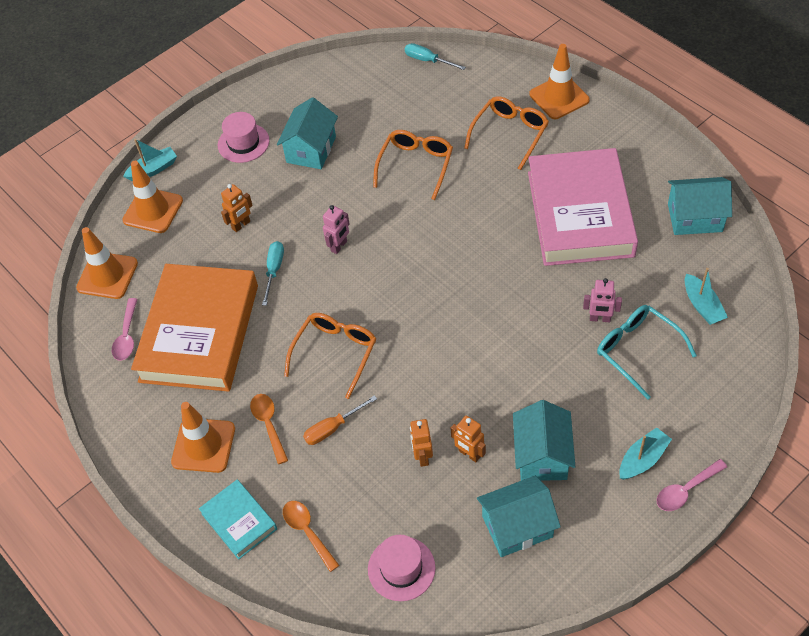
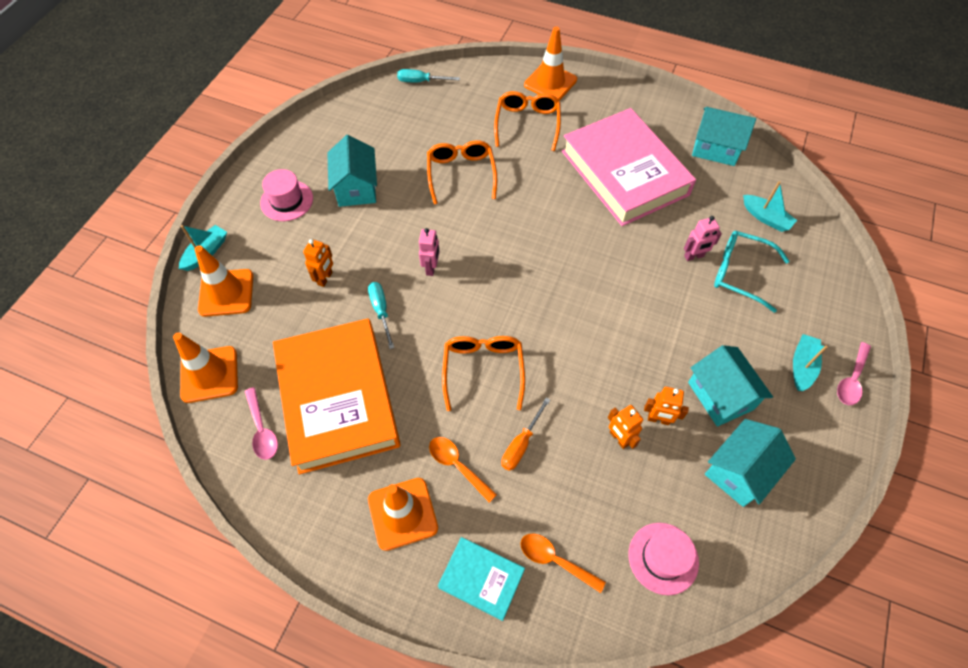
camera: 30 degrees left, 5 degrees up
(695, 217) = (715, 148): turquoise house -> turquoise house turned 45 degrees clockwise

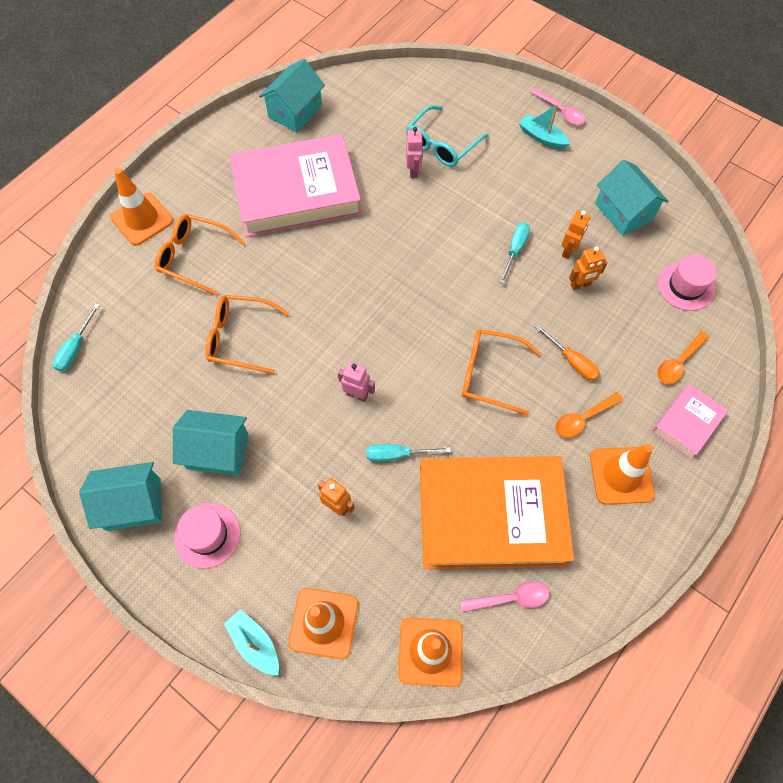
camera: 75 degrees left, 5 degrees up
(481, 579) = (687, 422): turquoise book -> pink book
(637, 366) = (515, 250): none -> turquoise screwdriver
(720, 395) = (556, 201): turquoise house -> turquoise house (133, 504)
(766, 218) = (389, 105): turquoise boat -> none

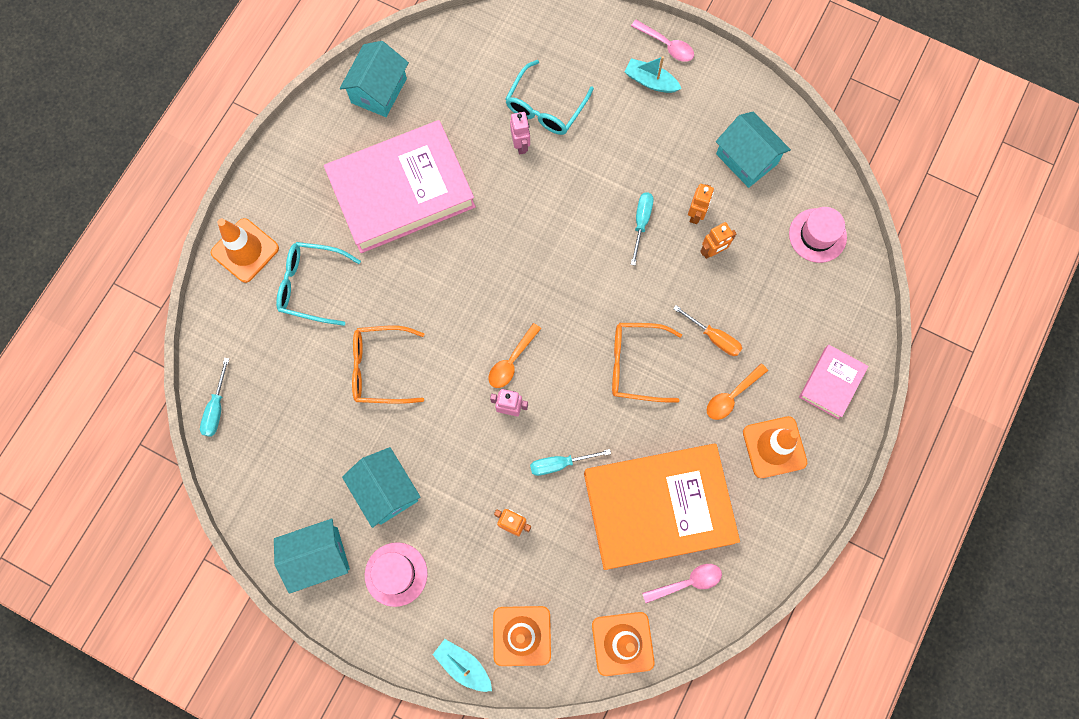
camera: 10 degrees left, 10 degrees up
(194, 257) = (311, 285): orange glasses -> turquoise glasses
(218, 451) = (386, 490): turquoise house -> turquoise house turned 60 degrees clockwise
(678, 363) = (817, 321): orange spoon -> orange spoon (511, 361)

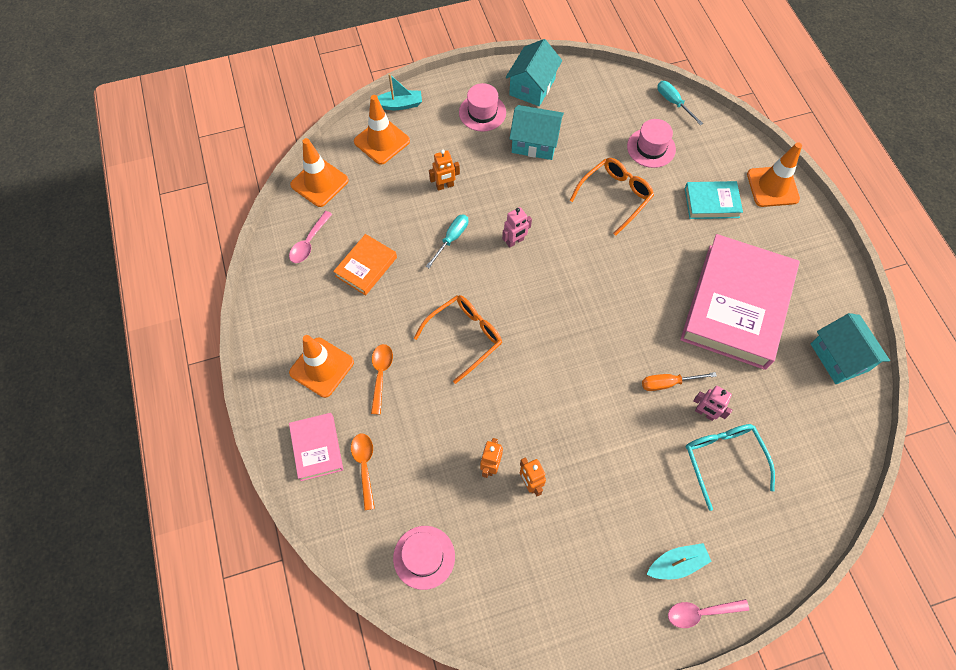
camera: 135 degrees right, 10 degrees down
(294, 383) = (651, 148): none -> pink hat
(311, 285) = (711, 202): turquoise glasses -> turquoise book
(511, 361) = (544, 268): orange spoon -> orange spoon (364, 466)
(641, 223) = (562, 437): turquoise screwdriver -> none
(658, 507) = (366, 267): orange book -> orange book, size x0.46
(714, 337) = (430, 403): orange screwdriver -> orange screwdriver (668, 383)
(746, 159) = (537, 570): turquoise house -> none

